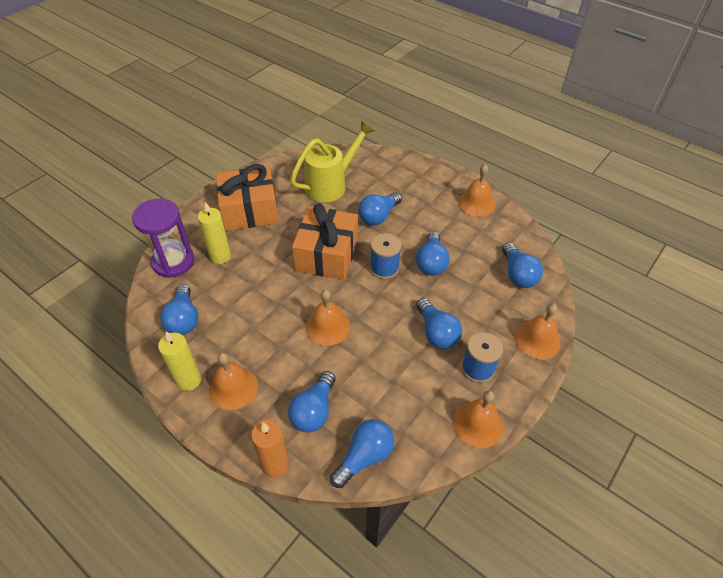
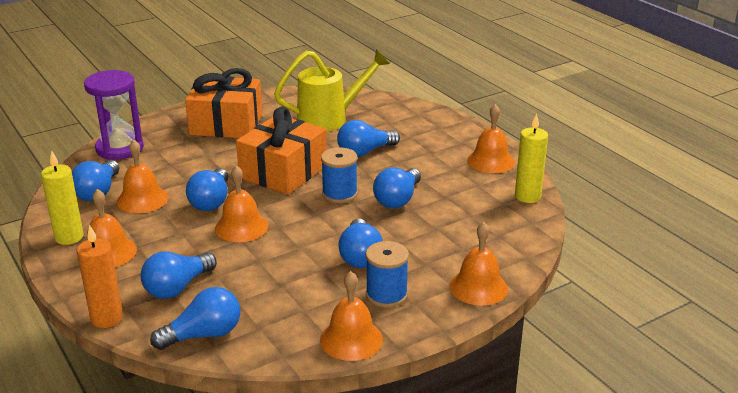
camera: 20 degrees right, 20 degrees down
(220, 256) = (169, 153): yellow candle -> yellow candle (527, 196)
(227, 317) = (142, 199): none -> orange bell
(518, 274) = (496, 228): blue light bulb -> blue light bulb (211, 201)

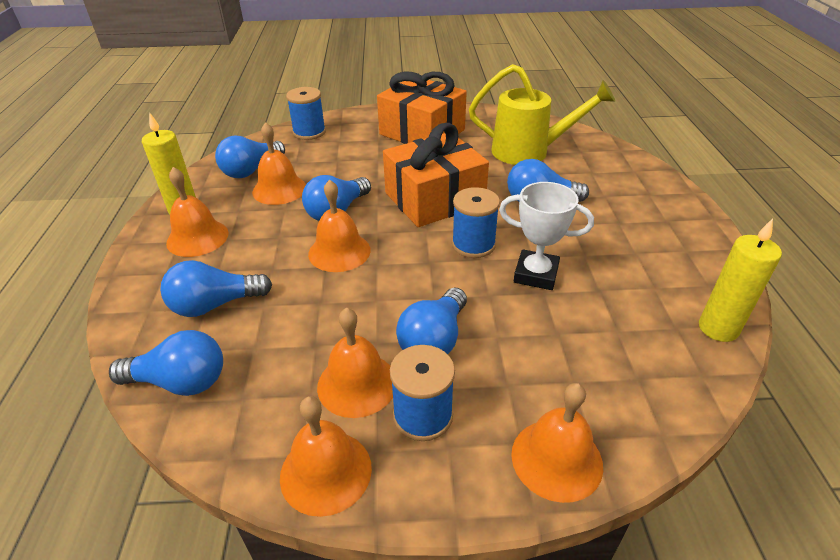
camera: 30 degrees right, 10 degrees up
(107, 318) = (120, 317): orange candle -> none
(120, 148) = (309, 132): purple hourglass -> blue spool
(397, 199) = (536, 274): blue light bulb -> white trophy
(490, 161) = (692, 257): orange bell -> orange bell (357, 384)

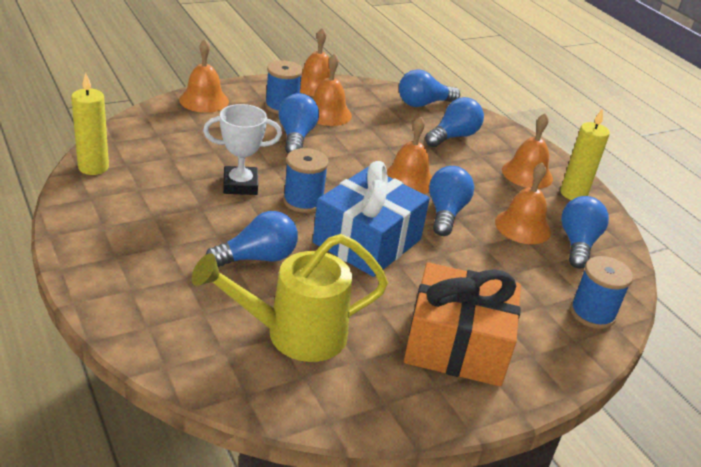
camera: 150 degrees right, 5 degrees down
(434, 199) = (367, 241): orange gift -> blue gift

